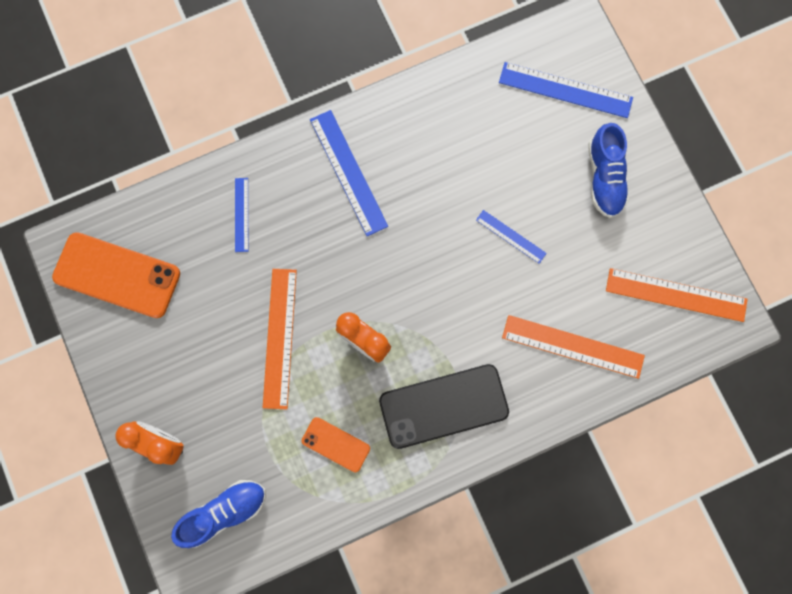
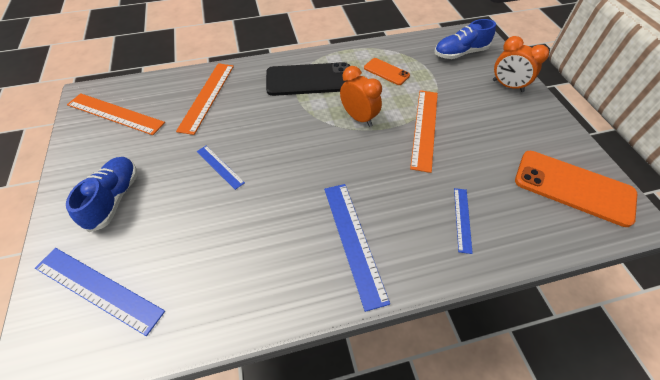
camera: 170 degrees left, 25 degrees down
(572, 347) = (207, 96): orange ruler -> orange ruler turned 75 degrees clockwise

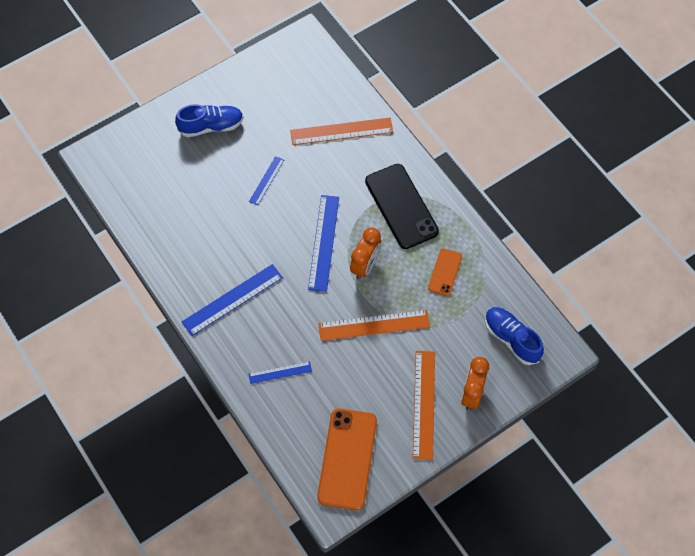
camera: 70 degrees right, 10 degrees up
(98, 289) = (144, 159): blue ruler -> blue ruler (323, 242)
(115, 114) = (292, 74): orange ruler -> orange ruler (423, 404)

